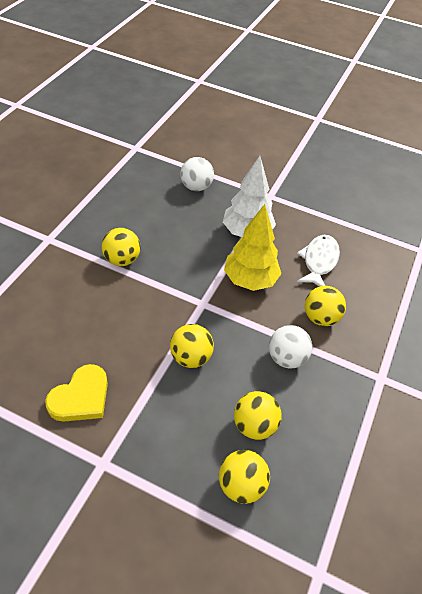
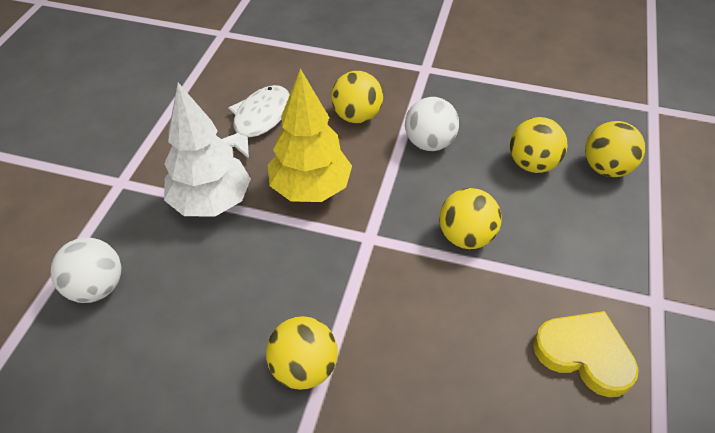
camera: 95 degrees left, 0 degrees up
(319, 261) = (259, 121): white fish -> white fish turned 105 degrees clockwise

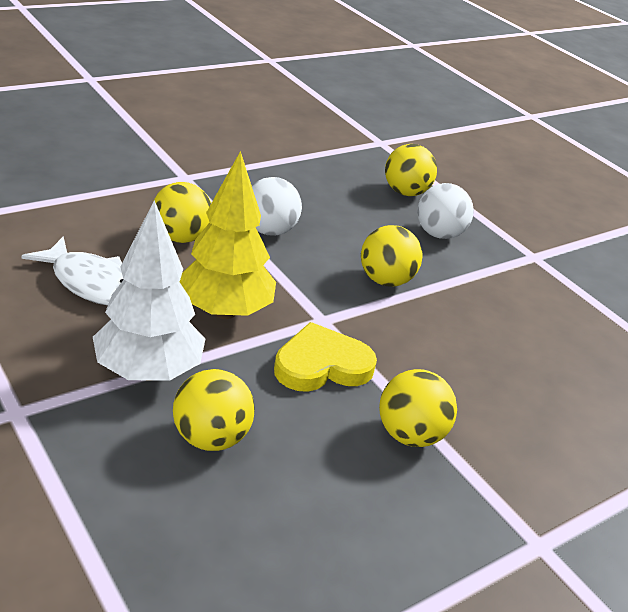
camera: 55 degrees left, 15 degrees down
(97, 287) = (143, 511): white ball -> white ball (439, 234)
(259, 121) = (90, 283): white fish -> white fish turned 150 degrees clockwise
(532, 164) = (359, 211): yellow ball -> yellow ball (211, 438)
(584, 354) = (542, 308): yellow heart -> yellow heart (322, 365)

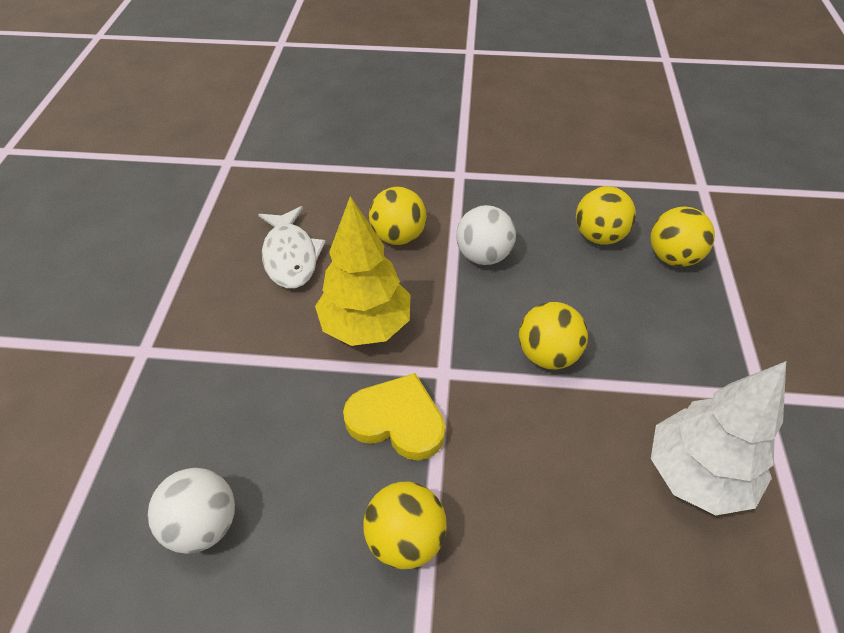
camera: 45 degrees right, 15 degrees up
(148, 371) = (256, 358): white tree -> white tree (696, 475)
(211, 438) = (243, 445): yellow ball -> yellow ball (599, 236)
(439, 234) = (663, 322): white ball -> white ball (203, 524)

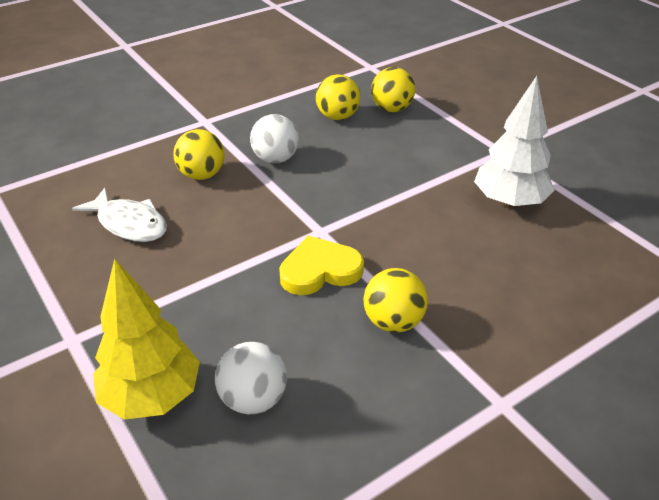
camera: 40 degrees left, 10 degrees down
(366, 326) = (238, 234): yellow tree -> yellow tree (152, 396)
(548, 355) = (374, 190): yellow ball -> none

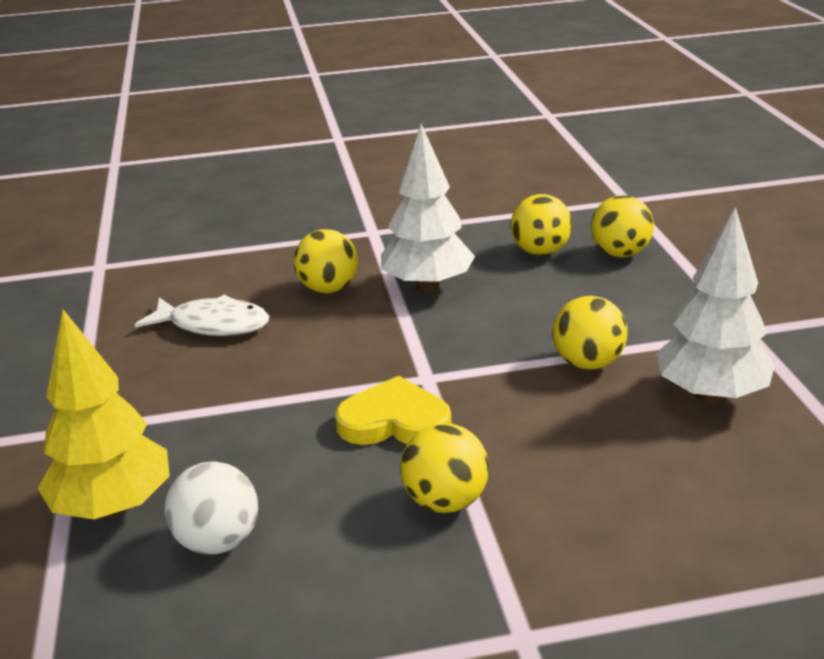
camera: 25 degrees right, 10 degrees down
(129, 224) = (213, 325): white fish -> white fish turned 45 degrees counterclockwise
(275, 159) = (427, 287): white ball -> white tree
(421, 196) = (588, 363): none -> yellow ball

